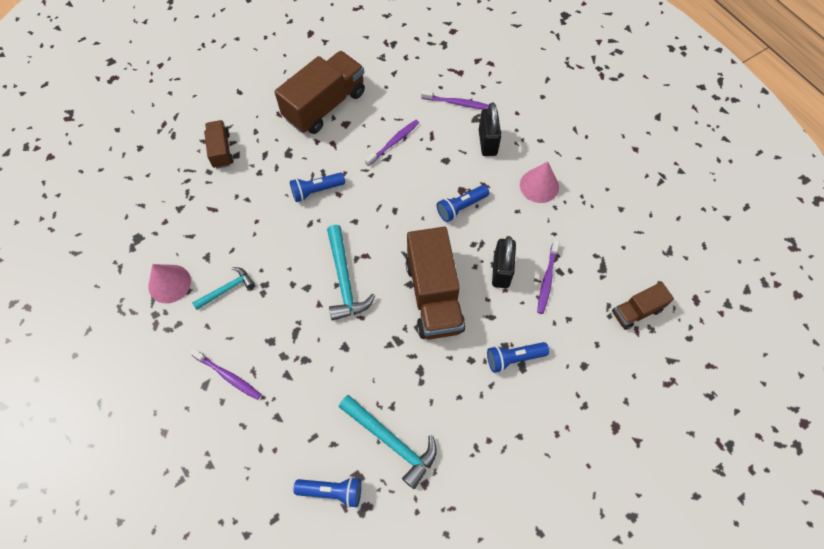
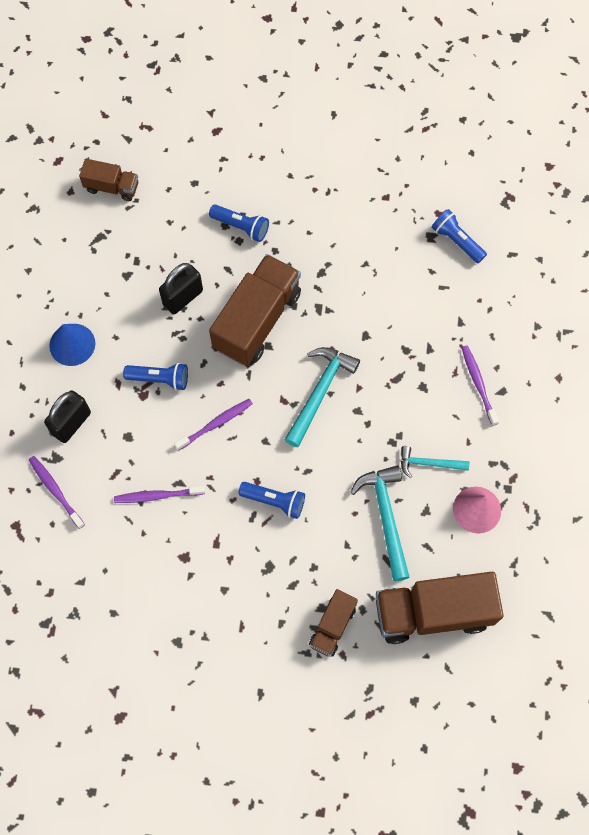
camera: 140 degrees left, 5 degrees up
(325, 105) = (186, 597): brown truck -> brown truck (433, 612)
(391, 441) = (386, 240): turquoise hammer -> turquoise hammer (386, 517)
(539, 186) = (72, 344): pink cone -> blue cone
(547, 280) = (154, 262): purple toothbrush -> purple toothbrush (216, 424)

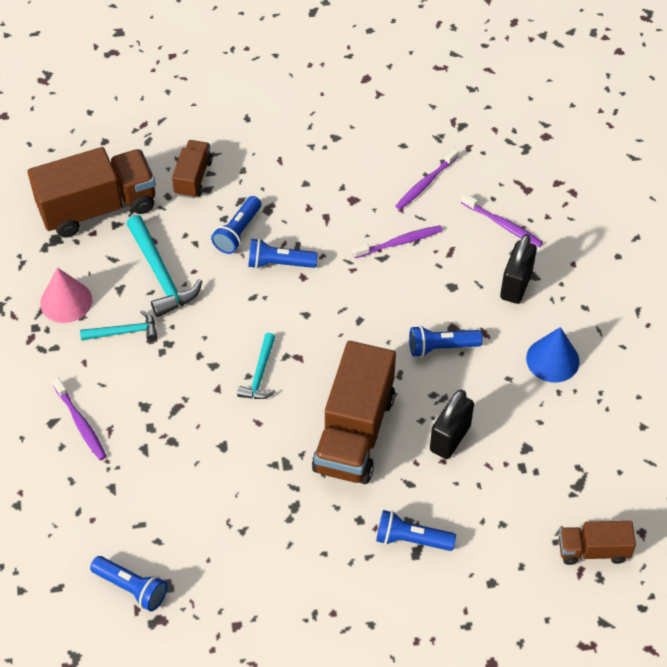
camera: 165 degrees right, 15 degrees down
(216, 424) = (364, 318): purple toothbrush -> purple toothbrush (425, 184)
(304, 547) = (238, 232): none -> blue flashlight
(320, 392) = (260, 374): turquoise hammer -> turquoise hammer, size x0.61

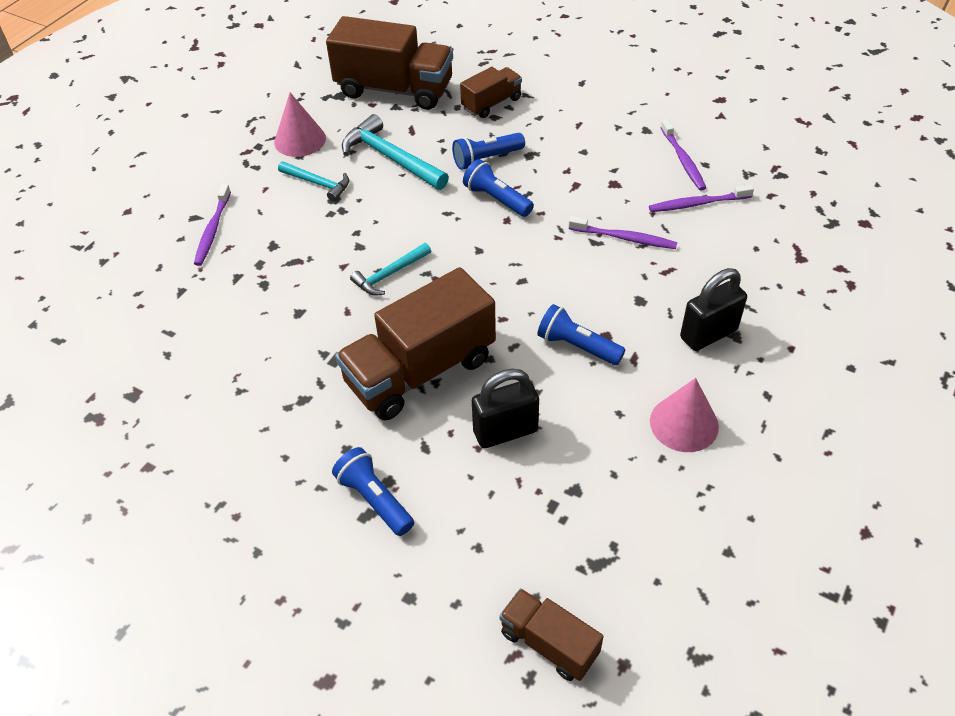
camera: 40 degrees right, 5 degrees down
(131, 588) = (107, 377): blue flashlight -> none
(160, 274) = (391, 158): turquoise hammer -> turquoise hammer turned 120 degrees clockwise
(503, 225) = (745, 275): purple toothbrush -> purple toothbrush (683, 160)
(552, 360) = (684, 423): blue cone -> pink cone

